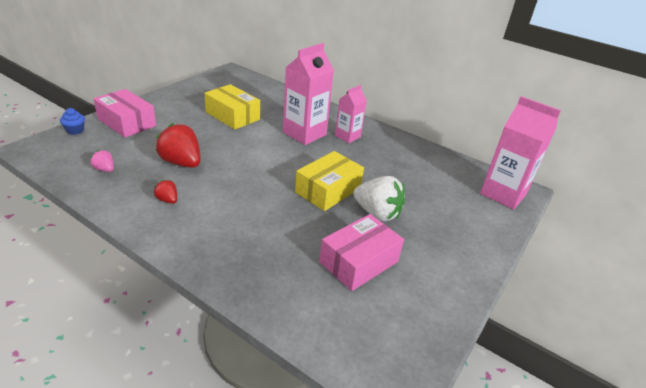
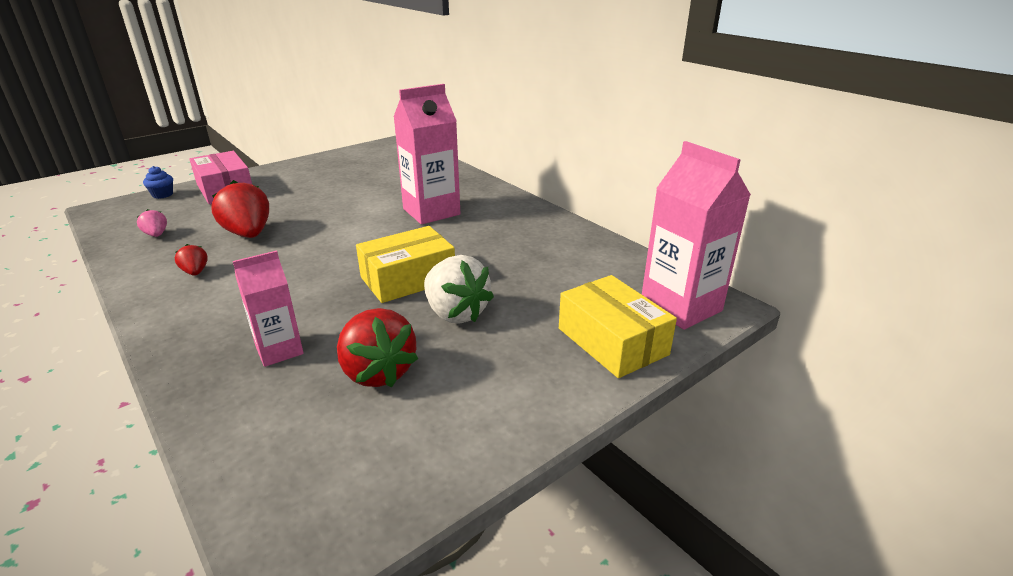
camera: 20 degrees right, 5 degrees down
(232, 116) = (355, 188): yellow box -> yellow box (612, 341)
(347, 136) = (488, 218): pink carton -> pink carton (279, 350)
(359, 262) = (378, 372): pink box -> red strawberry

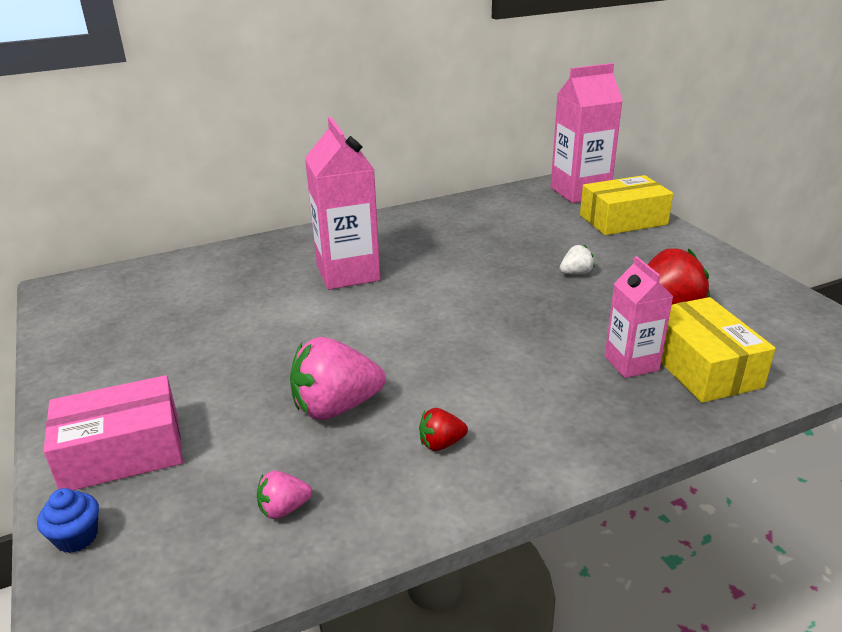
camera: 75 degrees left, 0 degrees up
(248, 234) = (336, 407): red strawberry -> pink strawberry
(408, 279) = (506, 293): yellow box -> yellow box (701, 366)
(456, 313) = (576, 273): white strawberry -> white strawberry, size x0.49

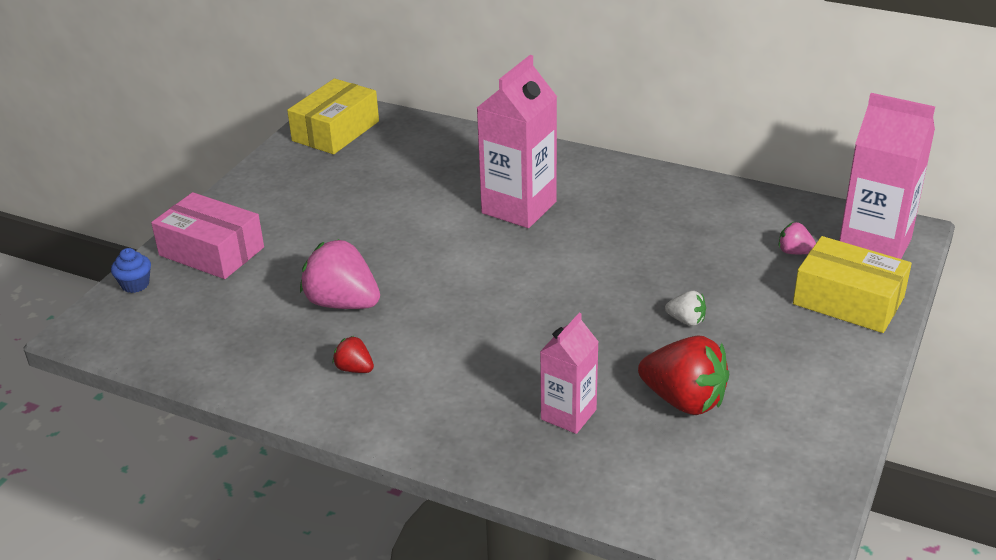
camera: 50 degrees right, 5 degrees up
(284, 509) = (227, 341): pink strawberry -> pink strawberry (794, 252)
(701, 366) = (612, 456): yellow box -> yellow box (335, 131)

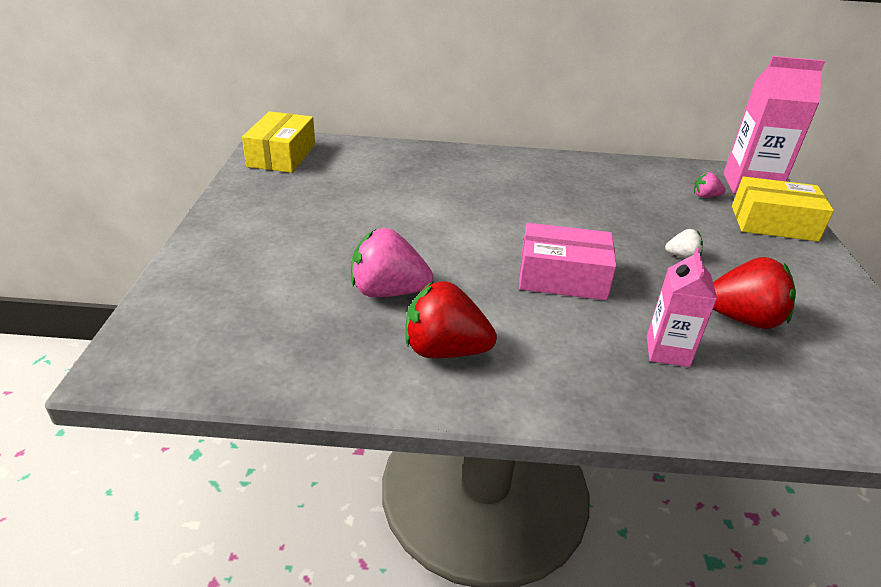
camera: 25 degrees left, 0 degrees up
(135, 284) = (156, 311): blue cupcake -> none
(211, 251) = (224, 266): pink box -> pink box (562, 277)
(354, 369) = (444, 350): red strawberry -> red strawberry, size x2.04
(519, 207) = (480, 193): pink carton -> none

